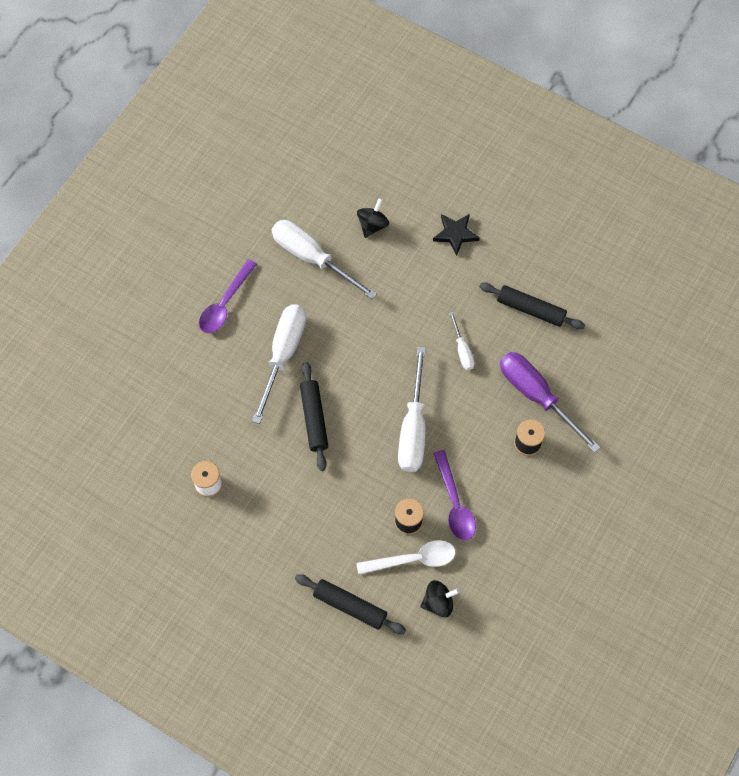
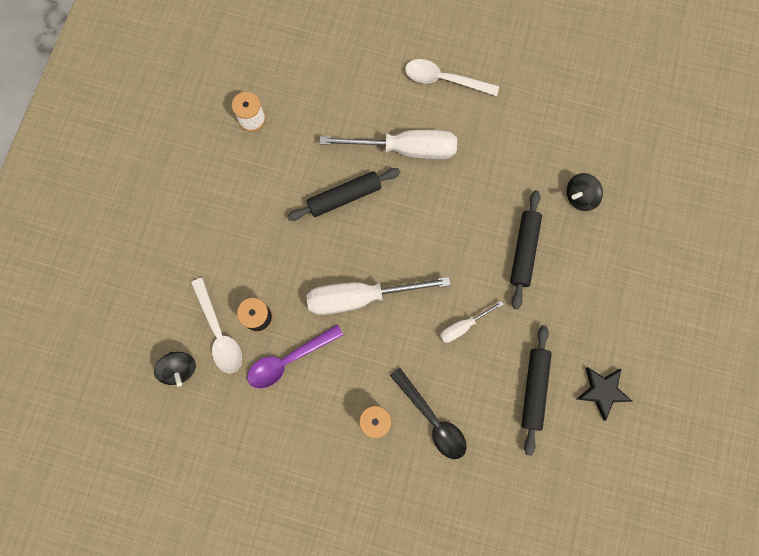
camera: 75 degrees right, 10 degrees up
(225, 303) = (444, 79): purple spoon -> white spoon
(312, 258) = (521, 147): white screwdriver -> none
(350, 606) = (158, 283): black rolling pin -> black rolling pin (524, 251)
(372, 225) = (580, 197): black spinning top -> black spinning top turned 135 degrees clockwise
(455, 234) = (599, 286): black star -> black star (602, 391)
(537, 396) = (432, 419): purple screwdriver -> black spoon

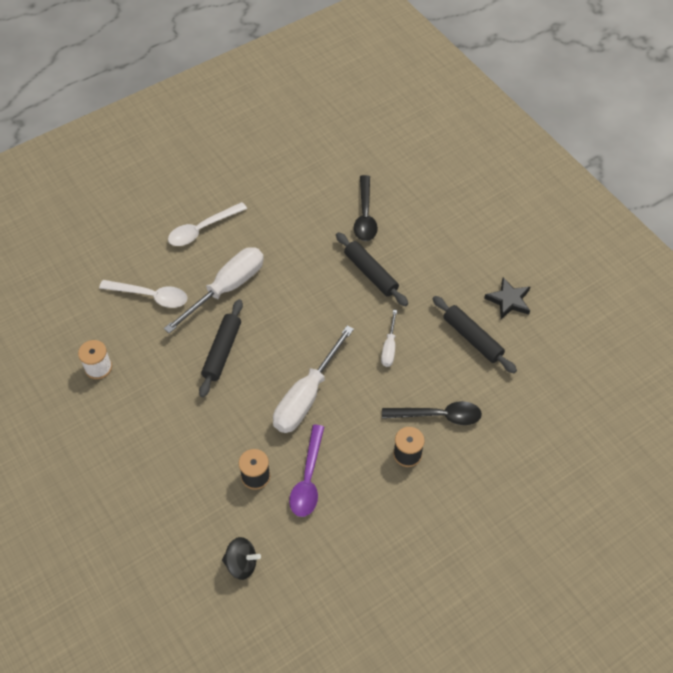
camera: 50 degrees left, 20 degrees down
(219, 333) = (240, 513): white spoon -> white spoon (151, 296)
(580, 197) = (365, 215): black spinning top -> black spoon

